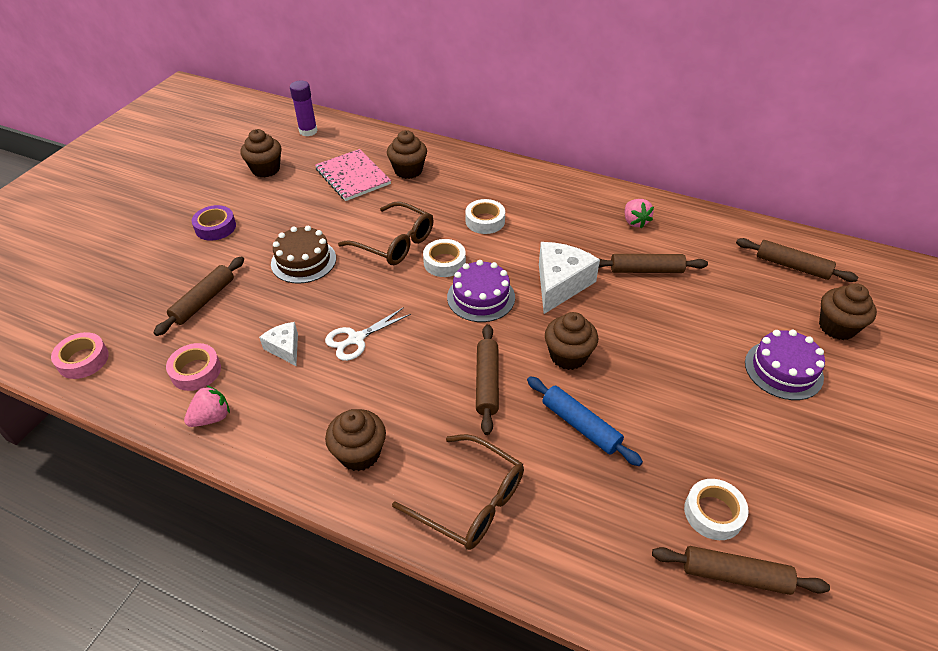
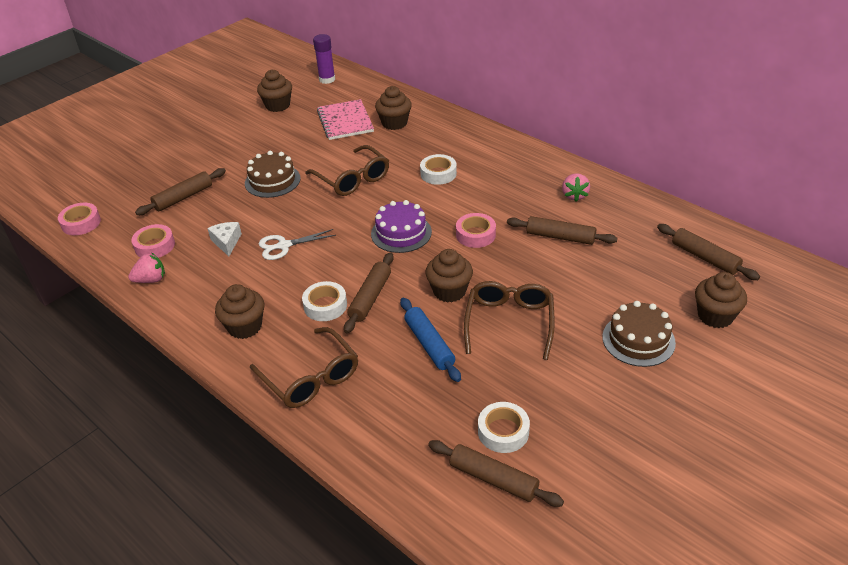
camera: 20 degrees right, 5 degrees down
(215, 227) = (217, 144): purple tape -> none
(444, 262) = (385, 201): white tape -> white tape (325, 306)
(560, 284) = (475, 235): white cheese -> pink tape
(649, 378) = (509, 322): none -> brown glasses
(783, 370) = (638, 340): purple cake -> brown cake

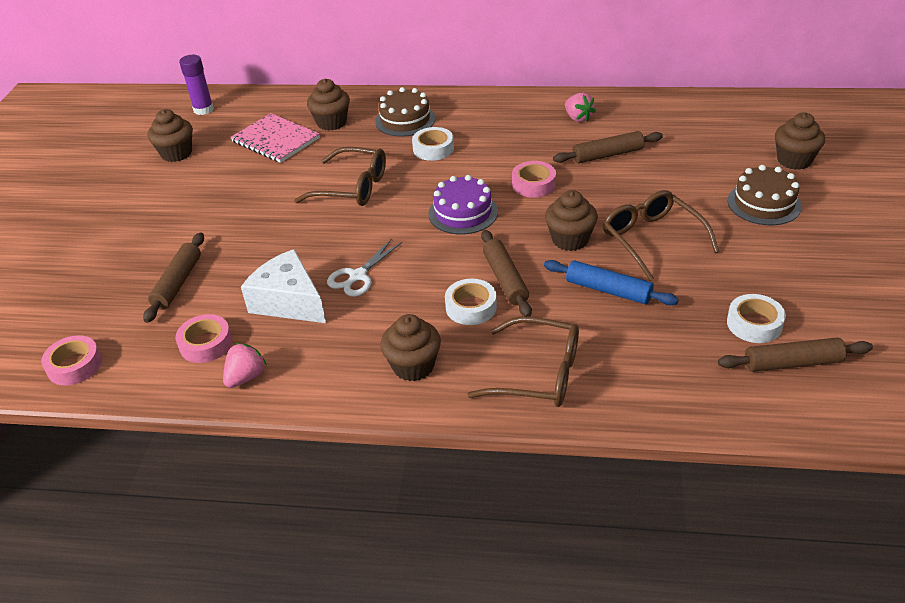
camera: 35 degrees left, 0 degrees up
(227, 242) = (289, 301): white cheese -> white cheese, size x1.80
(272, 181) = (265, 224): brown cake -> brown cake (405, 120)
(704, 258) = (735, 122): brown rolling pin -> none

